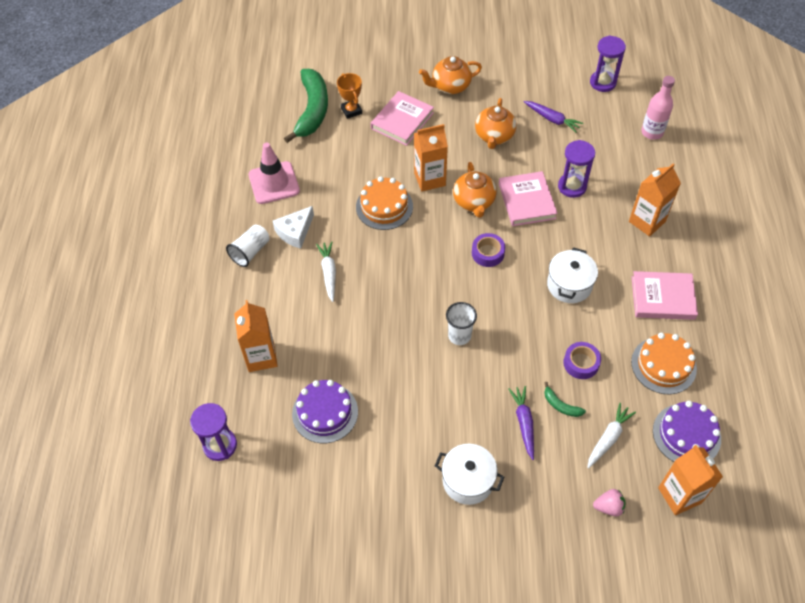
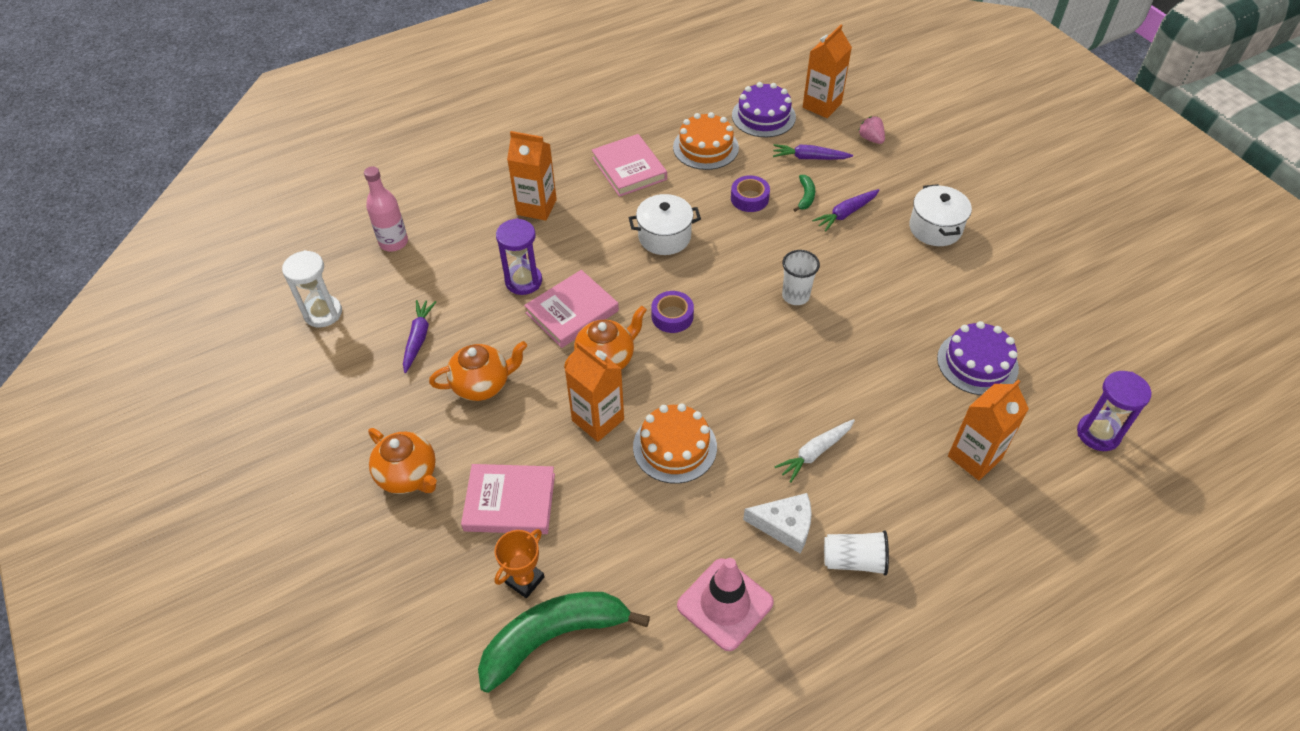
camera: 120 degrees left, 5 degrees down
(602, 82) = (323, 313): purple hourglass -> white hourglass
(608, 438) = (810, 158): white carrot -> purple carrot

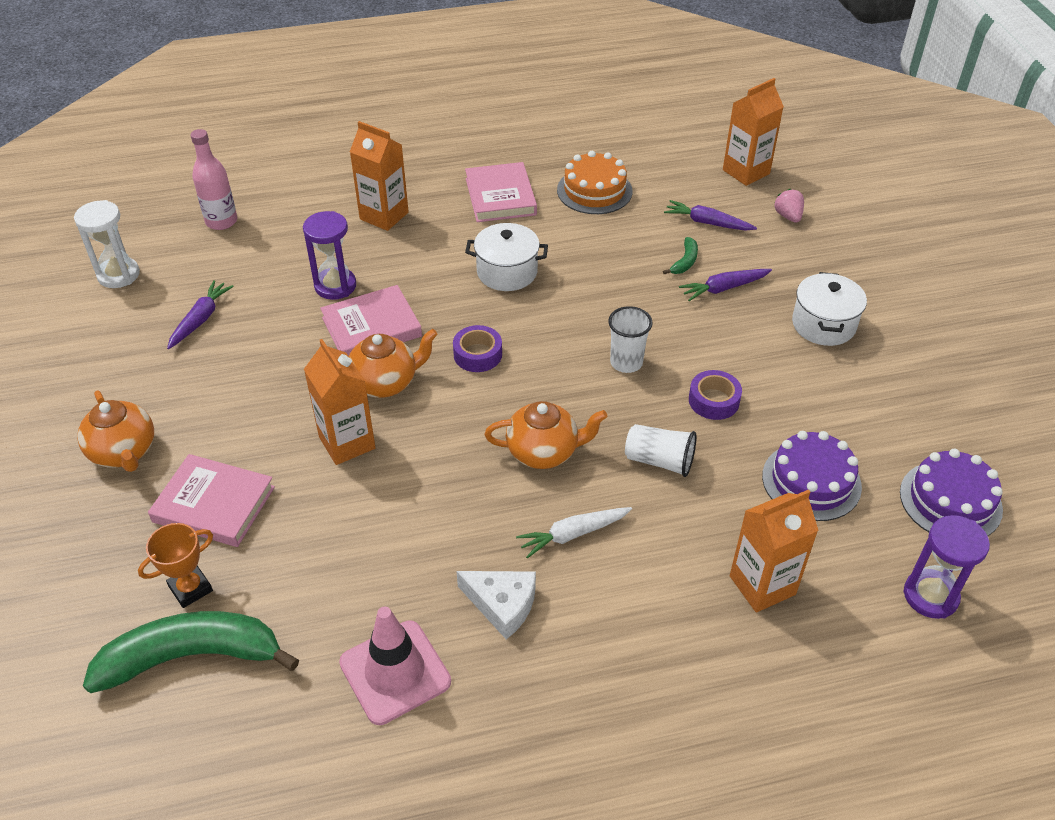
camera: 15 degrees right, 5 degrees down
(482, 384) = (243, 379): orange teapot -> orange teapot (544, 452)
(675, 447) = (417, 490): orange cake -> none
(749, 198) = (620, 251): purple tape -> purple tape (713, 400)
(763, 116) = (674, 171): purple cake -> purple cake (950, 501)
(854, 560) = (565, 664): white cup -> white cup (659, 461)

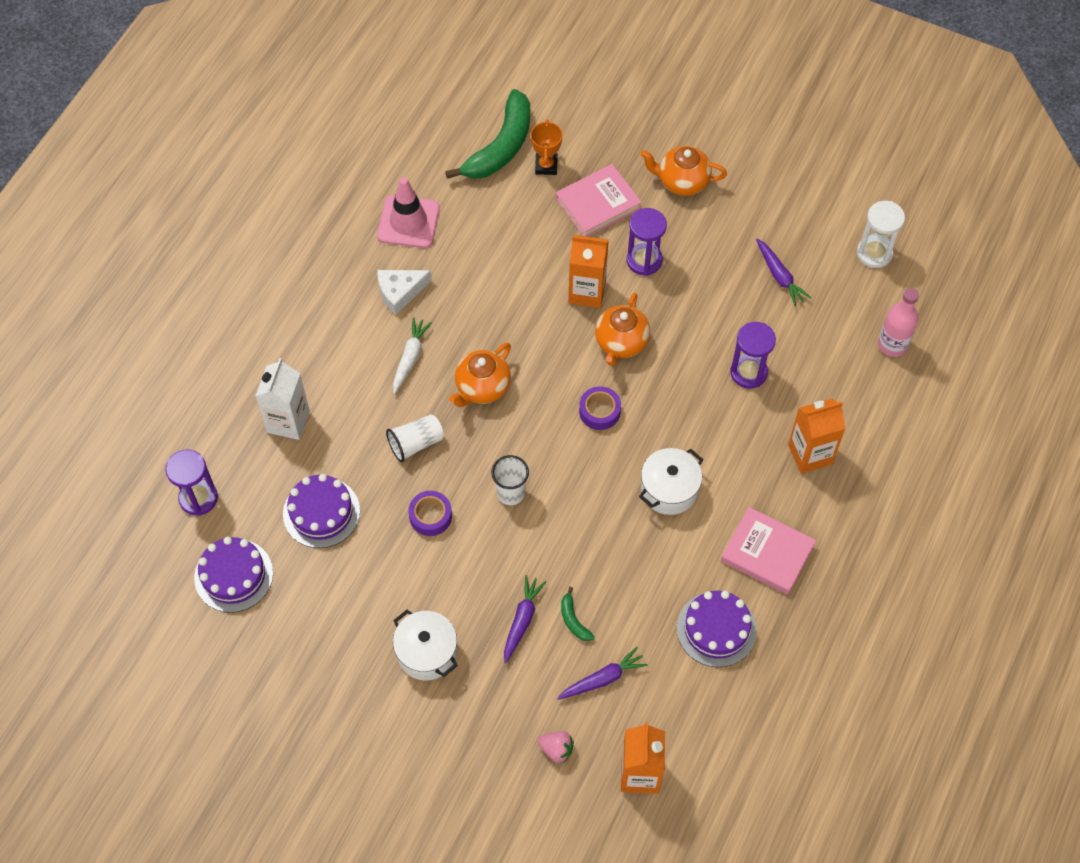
camera: 130 degrees right, 15 degrees up
(264, 422) = (644, 260): none -> purple hourglass
(371, 327) = (683, 368): pink book -> none
(594, 190) = (716, 629): orange cake -> purple cake
(762, 585) = (288, 421): orange carton -> white carton

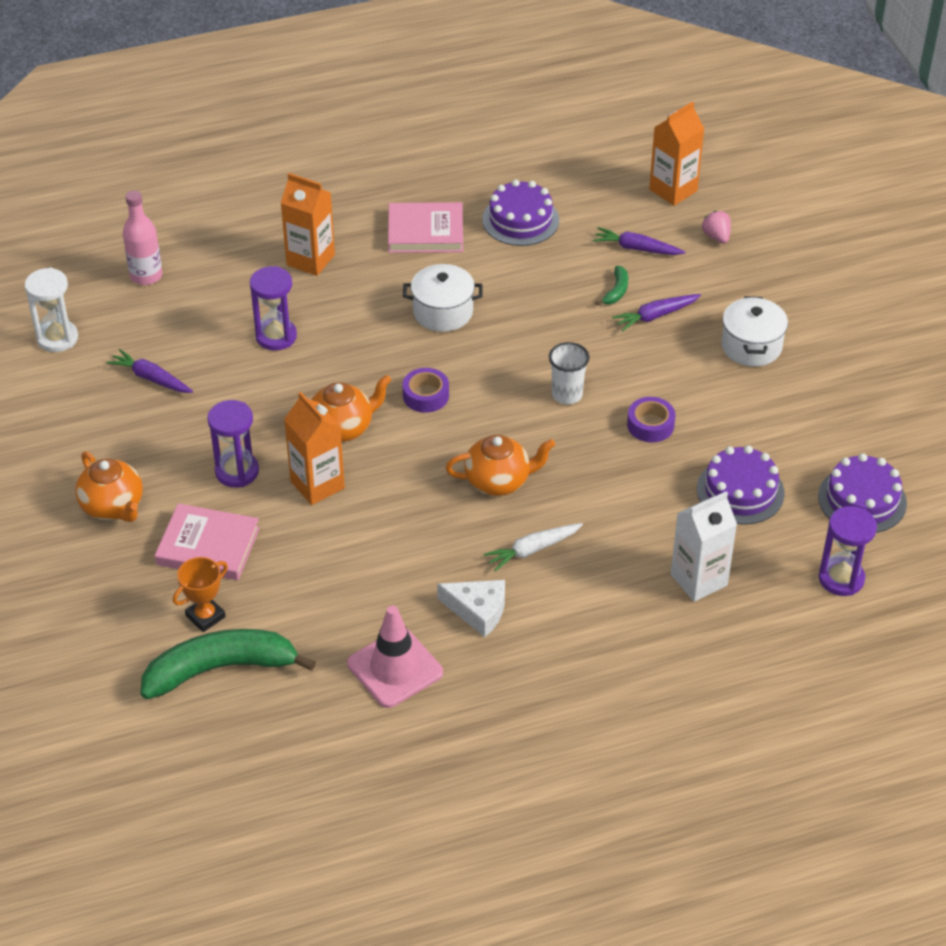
camera: 135 degrees left, 15 degrees down
(416, 443) = (604, 482): white cup -> none
(767, 553) = (425, 232): pink book -> pink book turned 75 degrees counterclockwise
(779, 276) = (151, 378): purple carrot -> purple carrot turned 75 degrees counterclockwise

